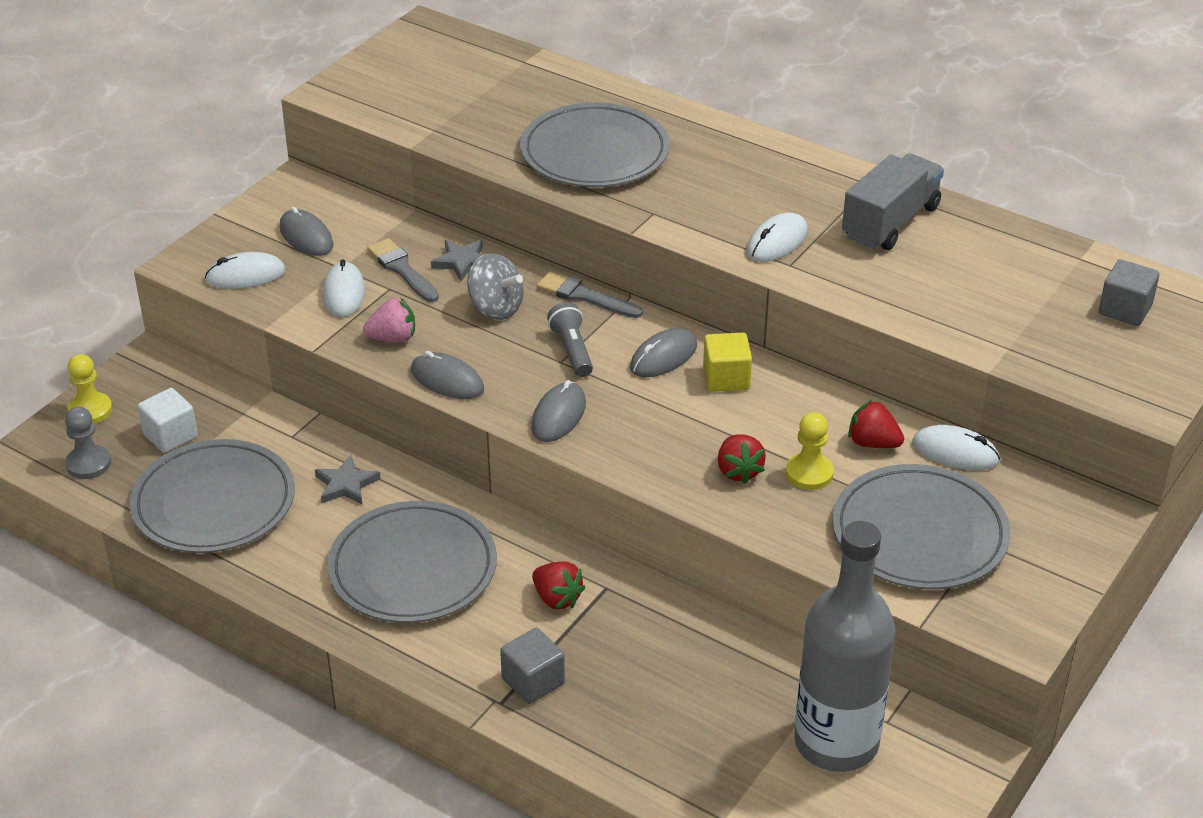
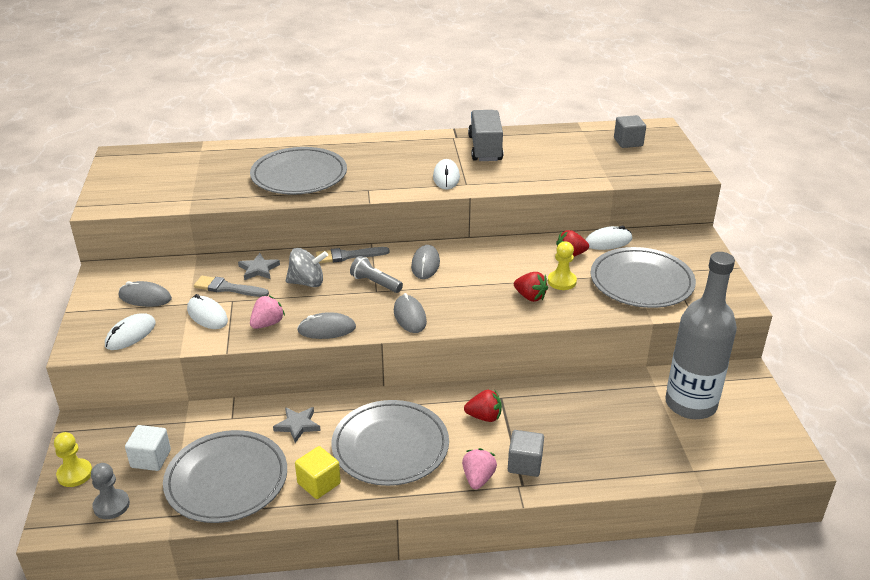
camera: 40 degrees left, 5 degrees down
(461, 663) = (478, 478): none -> pink strawberry
(726, 378) = (468, 259): yellow cube -> yellow cube (319, 483)

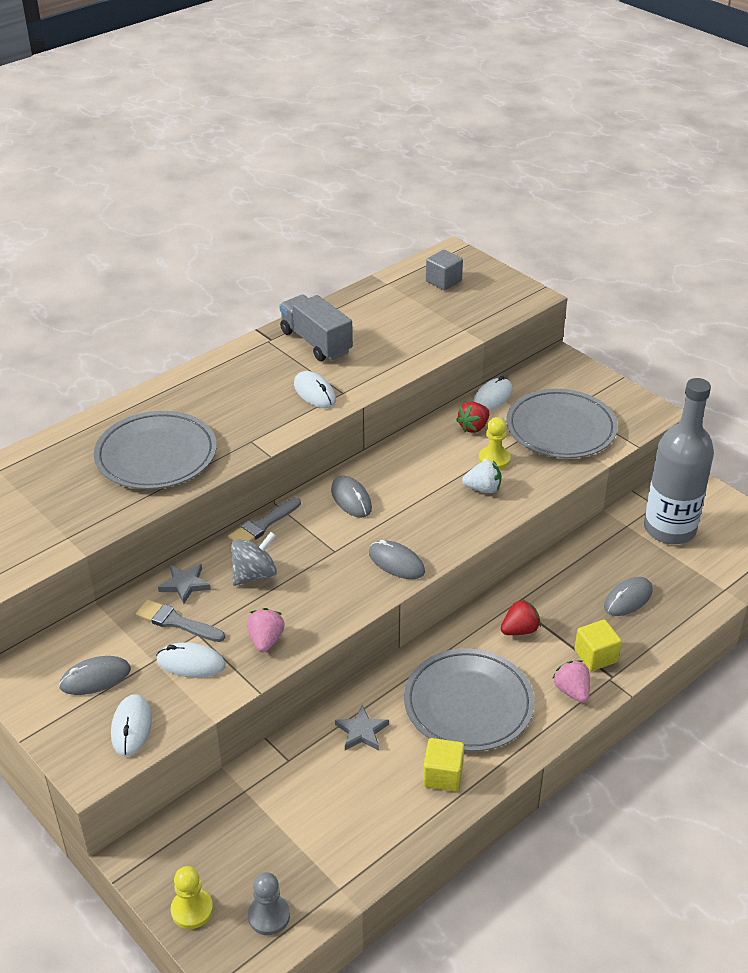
camera: 35 degrees left, 5 degrees up
(151, 459) = (254, 847): white cube -> none
(226, 480) = (354, 823): grey plate -> none
(227, 288) = (176, 622): grey brush -> grey brush turned 45 degrees clockwise
(327, 329) = (332, 616): grey mouse -> grey mouse (628, 599)
(375, 283) = (324, 543): grey flashlight -> none
(524, 464) = (595, 656): grey cube -> yellow cube
(530, 297) = (483, 489): red strawberry -> white strawberry

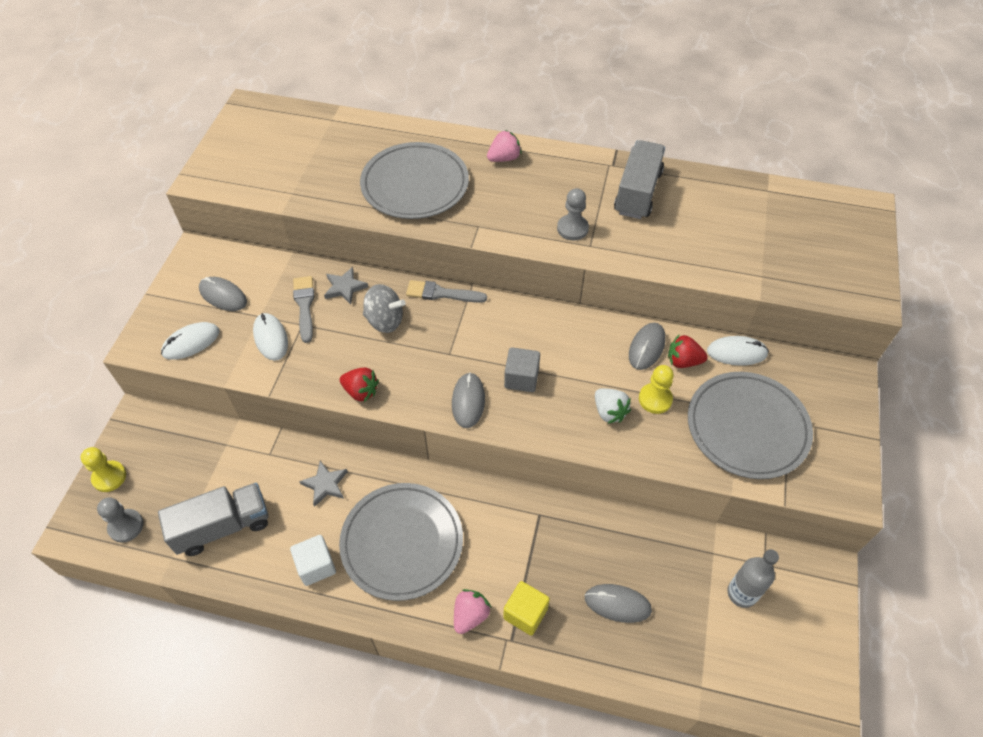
camera: 55 degrees right, 15 degrees up
(266, 640) = (323, 368): pink strawberry -> pink strawberry (504, 158)
(314, 392) = (572, 228): white mouse -> grey pawn
(340, 831) = (223, 527): none -> grey truck
(351, 499) = (517, 329): grey mouse -> grey mouse (646, 347)
(443, 281) = (815, 224): grey cube -> grey cube (521, 378)
(443, 775) = (316, 566): yellow cube -> white cube
(519, 630) = (511, 535): red strawberry -> red strawberry (361, 391)
(669, 529) = (742, 593): grey bottle -> grey bottle, size x0.51

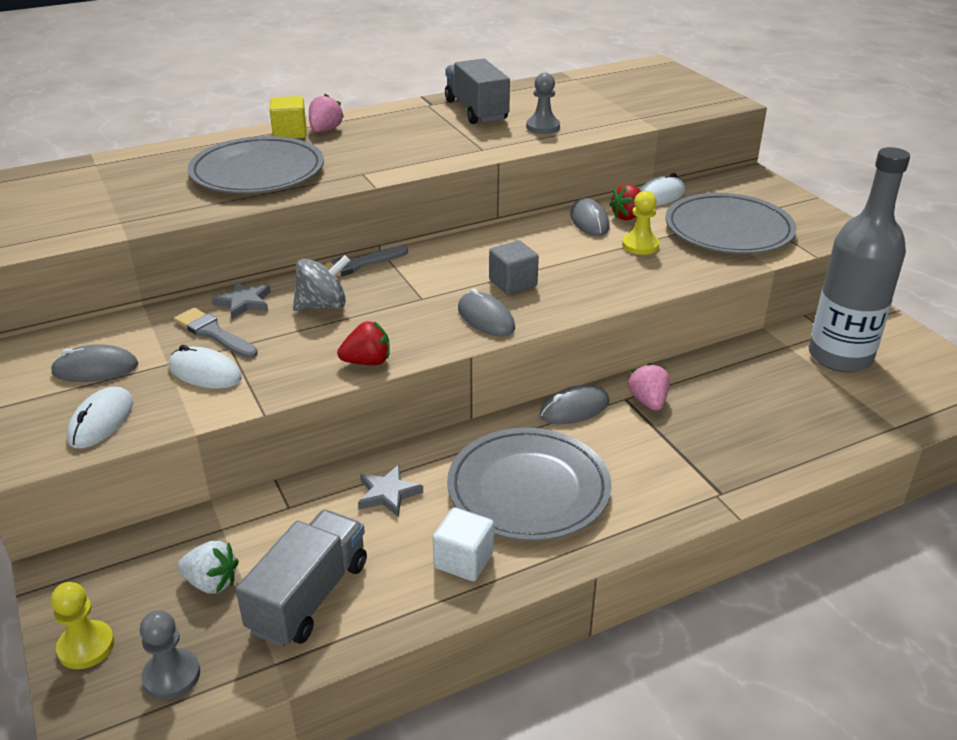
camera: 40 degrees left, 20 degrees down
(470, 615) = (663, 499): pink strawberry -> pink strawberry (648, 401)
(525, 613) = (707, 468): yellow cube -> yellow cube (290, 133)
(572, 228) = (452, 146): grey pawn -> grey pawn (543, 127)
(609, 412) = (616, 268): white strawberry -> white strawberry (211, 582)
(617, 604) = (767, 416): grey mouse -> grey mouse (574, 409)
(742, 593) = (840, 356): grey bottle -> grey bottle, size x1.95

